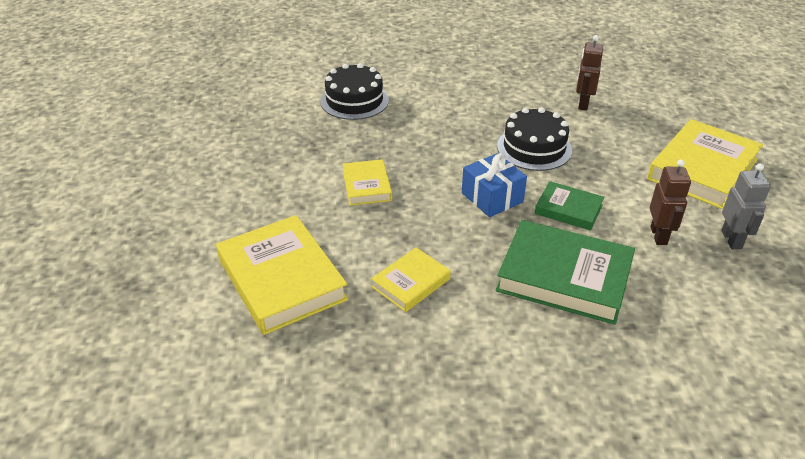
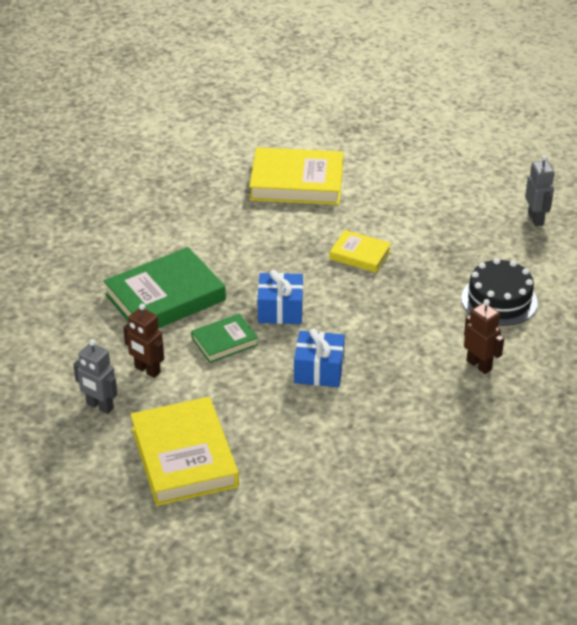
camera: 125 degrees right, 0 degrees up
(223, 116) = (536, 219): none -> grey robot
(411, 283) = (236, 230): yellow book -> none
(534, 148) = (319, 370): black cake -> blue gift
(583, 104) = (355, 448): brown robot -> brown robot (479, 365)

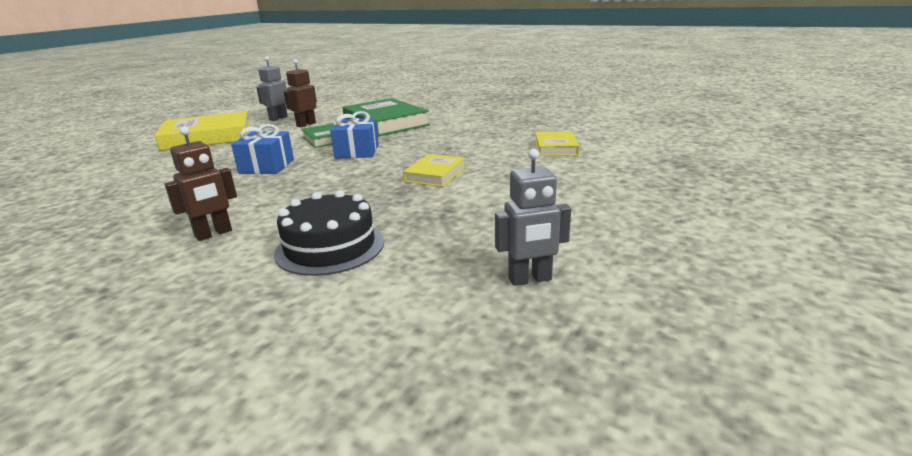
camera: 90 degrees right, 15 degrees down
(297, 182) = (556, 147): yellow book -> yellow book, size x0.54

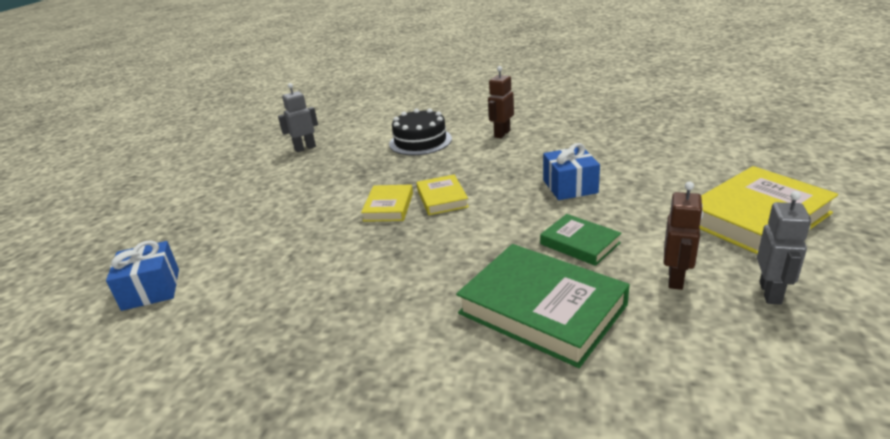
camera: 165 degrees right, 5 degrees up
(357, 151) = (503, 226): blue gift -> blue gift (151, 289)
(556, 147) = (260, 277): yellow book -> yellow book (442, 198)

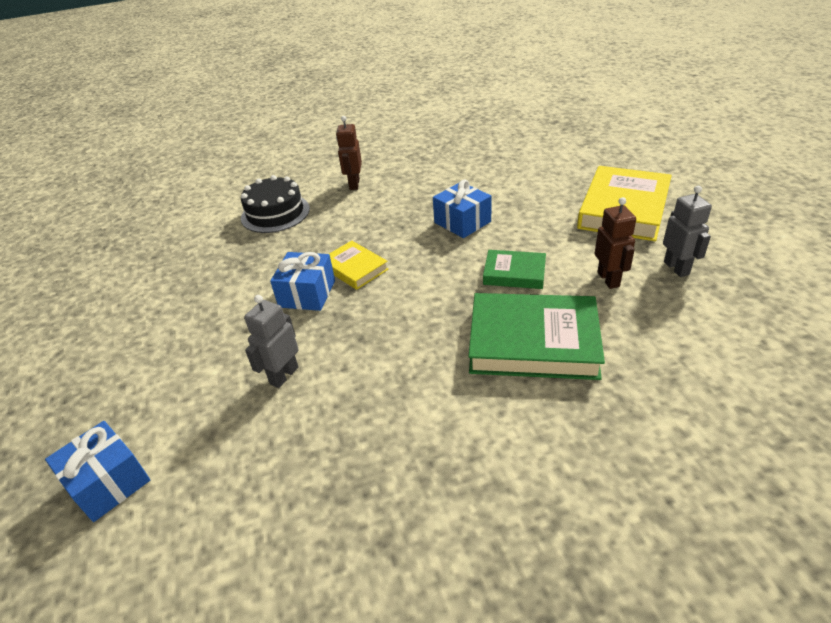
camera: 30 degrees left, 10 degrees up
(305, 148) = (142, 255): grey robot -> grey robot (284, 375)
(388, 207) = (307, 294): yellow book -> blue gift

